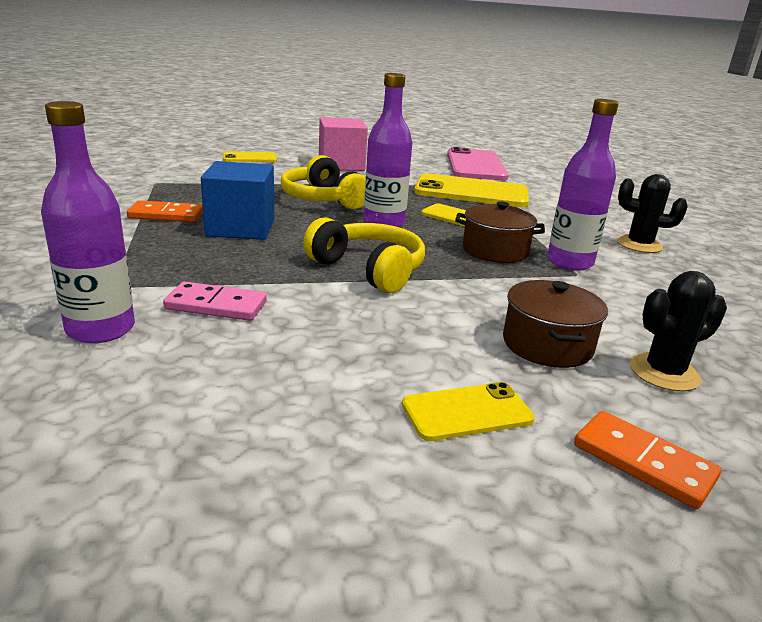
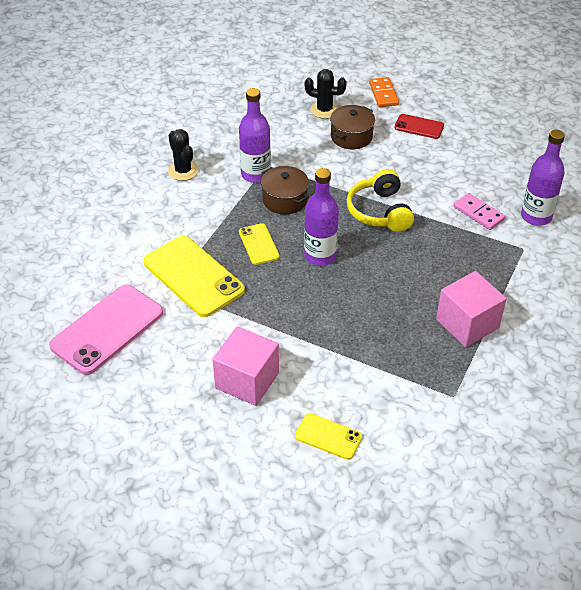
camera: 140 degrees left, 20 degrees up
(166, 215) = (467, 324): orange domino -> pink cube
(241, 228) = (424, 285): blue cube -> none
(323, 199) = (332, 308): yellow headphones -> none
(467, 412) = (419, 127): yellow phone -> red phone

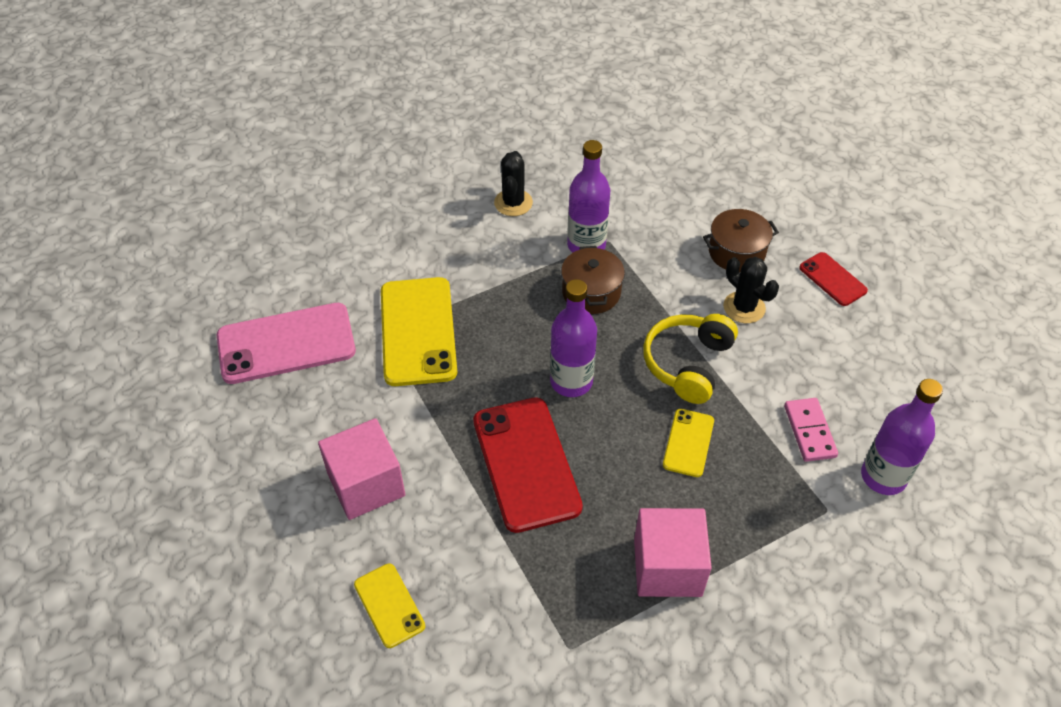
camera: 35 degrees right, 5 degrees up
(259, 244) = (517, 331): yellow phone -> yellow phone (688, 443)
(324, 110) = (733, 203): black cactus -> black cactus (744, 307)
(336, 314) = (526, 463): none -> red phone
(383, 94) = (824, 216): orange domino -> none

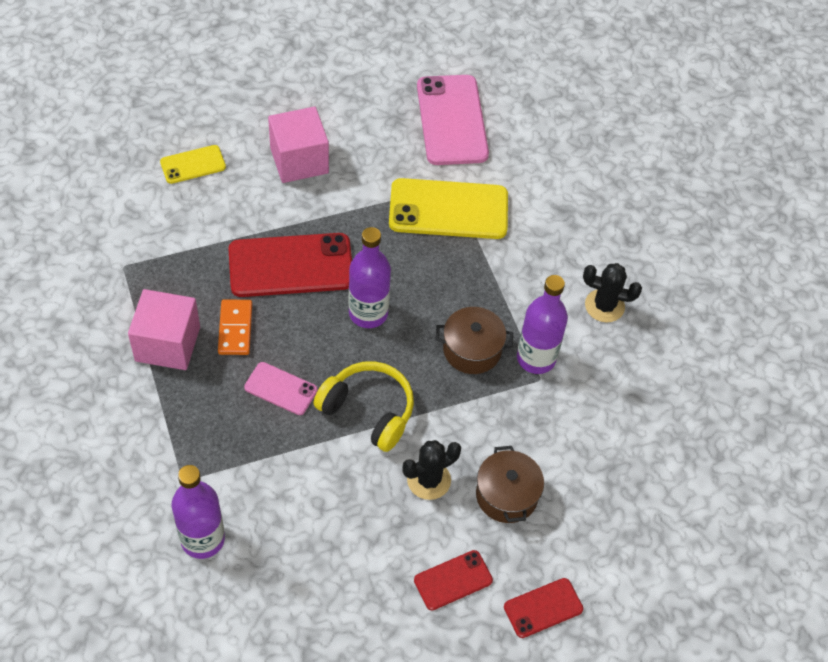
camera: 95 degrees right, 5 degrees up
(626, 501) = (235, 329): none -> orange domino
(688, 443) = (280, 389): yellow phone -> pink phone
(809, 431) = (267, 492): pink domino -> none
(829, 220) = (543, 608): none -> red phone

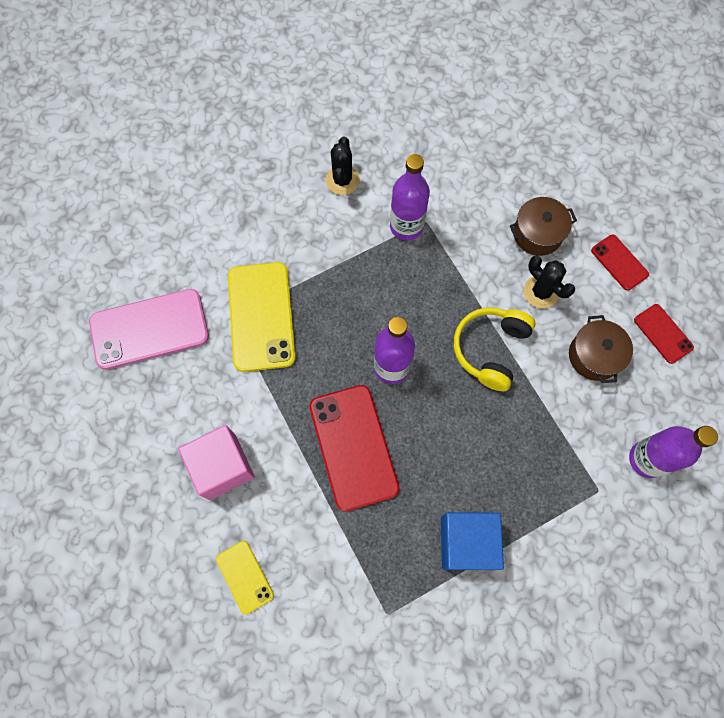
camera: 95 degrees left, 15 degrees up
(167, 344) = (466, 543): pink cube -> blue cube
(235, 329) = (435, 483): orange domino -> none
(280, 389) = (488, 427): pink phone -> none
(472, 350) = (410, 276): brown pot -> brown pot (594, 356)
(543, 608) = (620, 199): red phone -> red phone (663, 334)

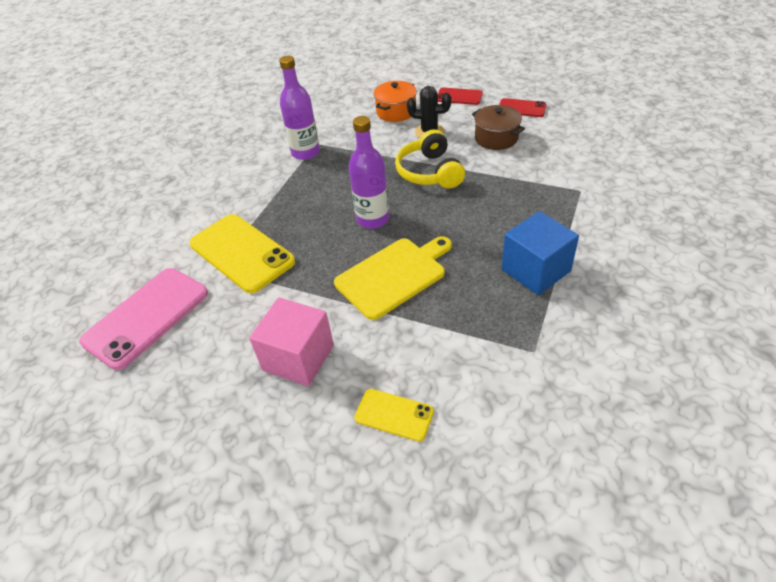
camera: 35 degrees left, 25 degrees down
(342, 180) = (235, 157): black cactus -> none
(353, 447) = (393, 275): red phone -> yellow cutting board
(537, 234) = (396, 111): brown pot -> orange pot
(646, 459) = (586, 160): purple bottle -> none

